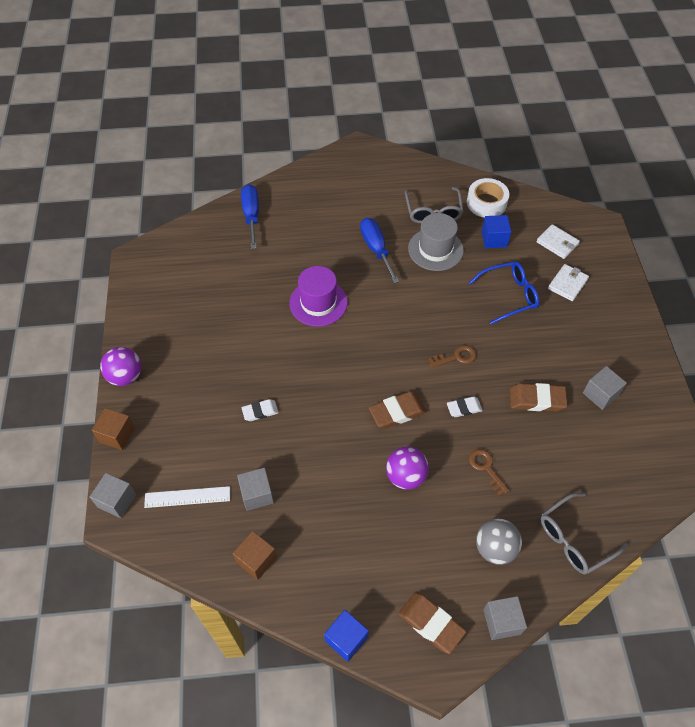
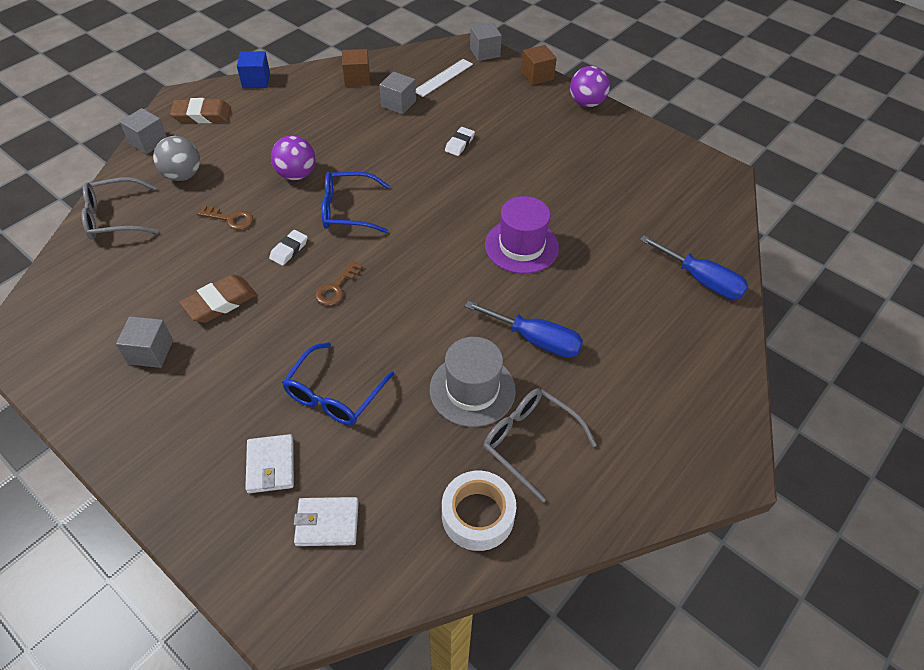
camera: 135 degrees right, 5 degrees down
(397, 412) = (348, 210): brown eraser -> blue glasses
(494, 239) = (416, 461): blue cube -> none
(574, 539) = (114, 218): grey glasses -> grey glasses turned 120 degrees counterclockwise

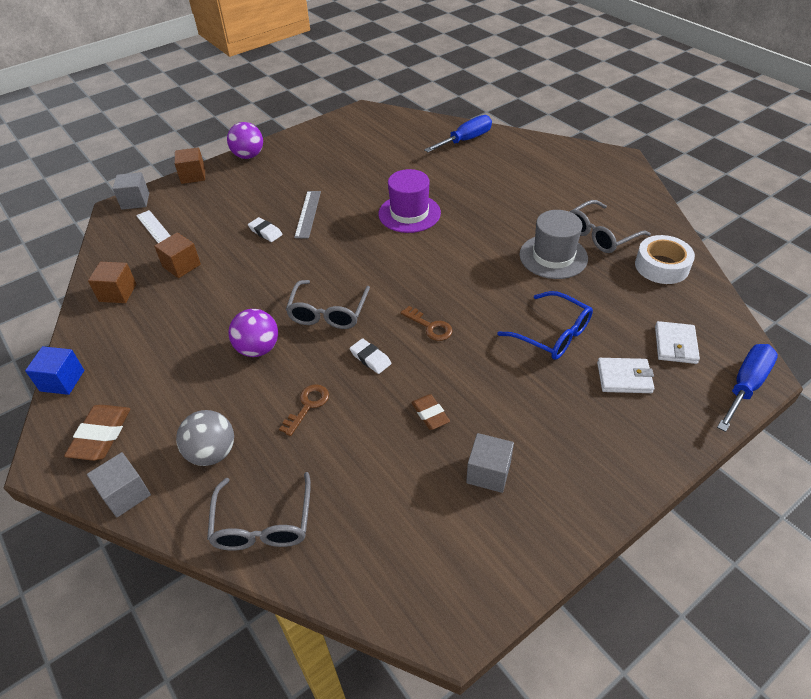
camera: 75 degrees left, 5 degrees down
(220, 302) = (430, 414): brown eraser -> brown eraser, size x0.63
(348, 210) = (328, 313): blue glasses -> grey glasses
(398, 104) = (181, 265): grey cube -> brown cube
(497, 167) = (308, 214): none -> grey ruler
(535, 340) = (509, 220): blue screwdriver -> blue screwdriver (745, 386)

